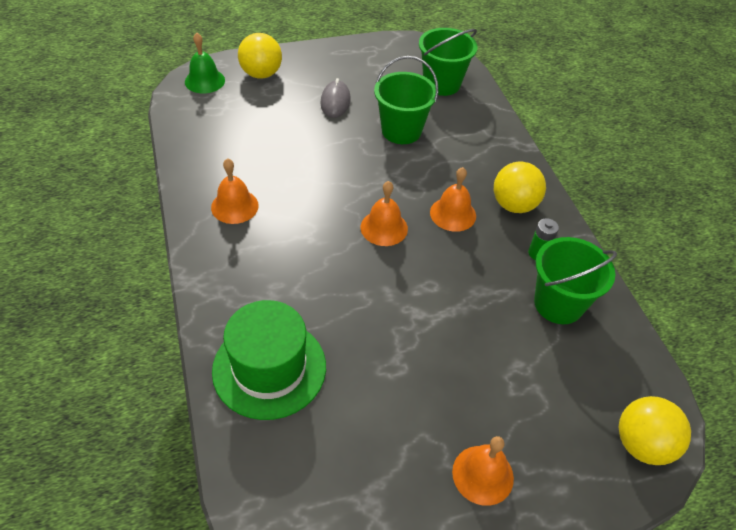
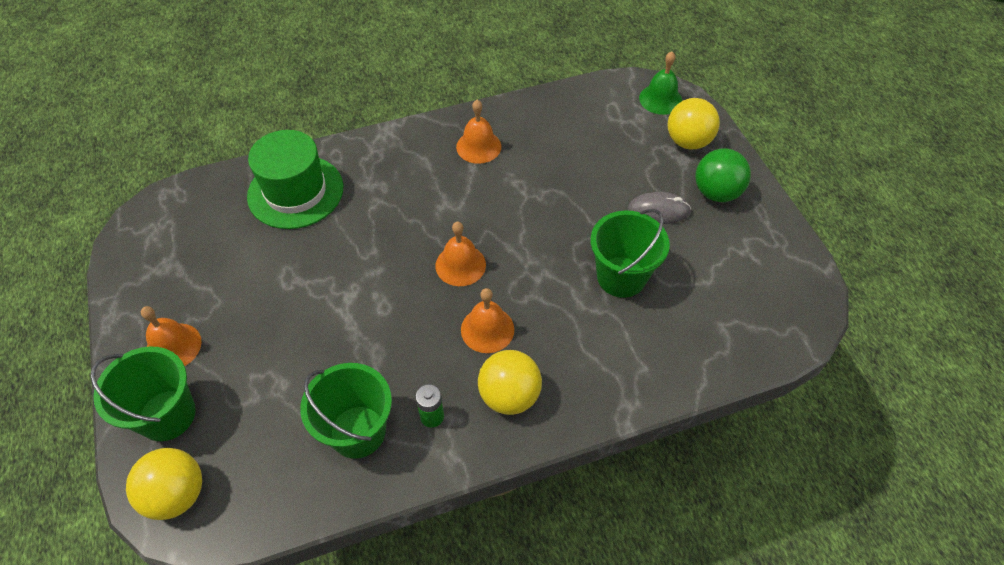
camera: 90 degrees right, 5 degrees up
(321, 69) = (716, 192): none -> green ball
(441, 84) = (730, 320): green bucket -> green bucket (167, 415)

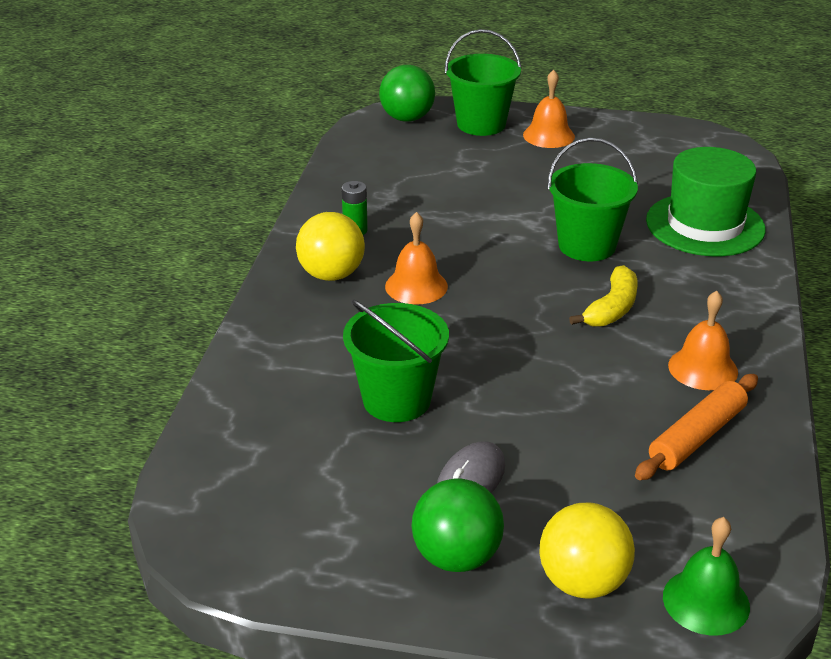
camera: 120 degrees right, 20 degrees down
(177, 494) = (407, 118): yellow ball -> green ball
(357, 431) = (379, 194): green bucket -> green bucket (587, 245)
(441, 207) = (612, 308): none -> yellow banana
(460, 265) = (514, 295): orange bell -> none
(545, 132) = (697, 436): none -> orange rolling pin

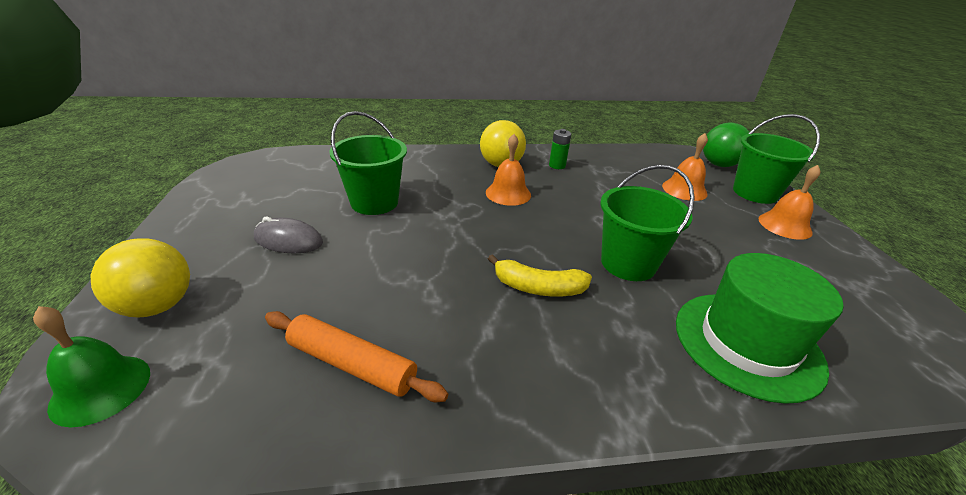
camera: 70 degrees right, 0 degrees up
(456, 557) = (206, 244): green ball -> none
(703, 368) = (469, 361): orange bell -> orange bell (684, 189)

